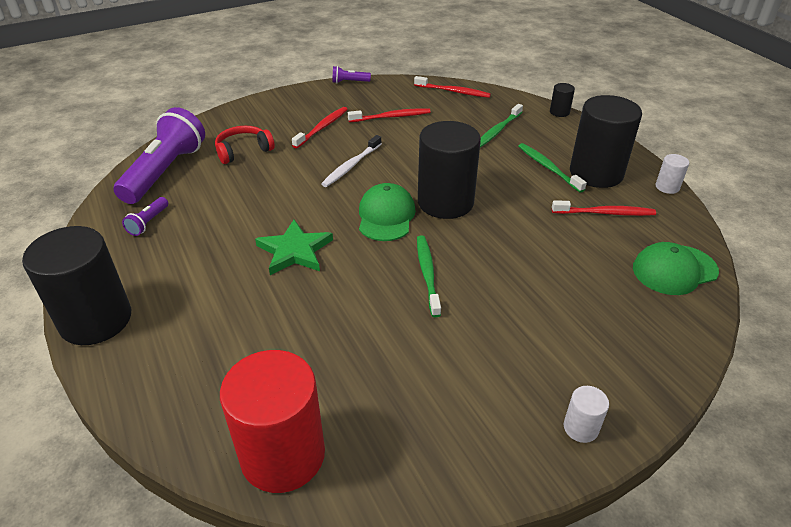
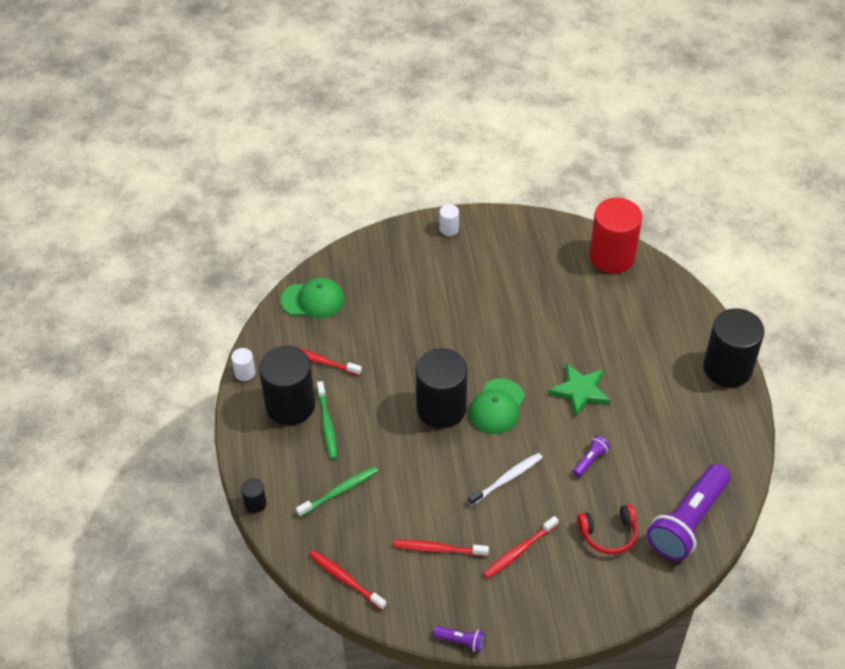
camera: 160 degrees left, 10 degrees up
(148, 222) = (698, 455): purple flashlight -> purple flashlight (590, 460)
(427, 274) = (487, 343): green toothbrush -> none

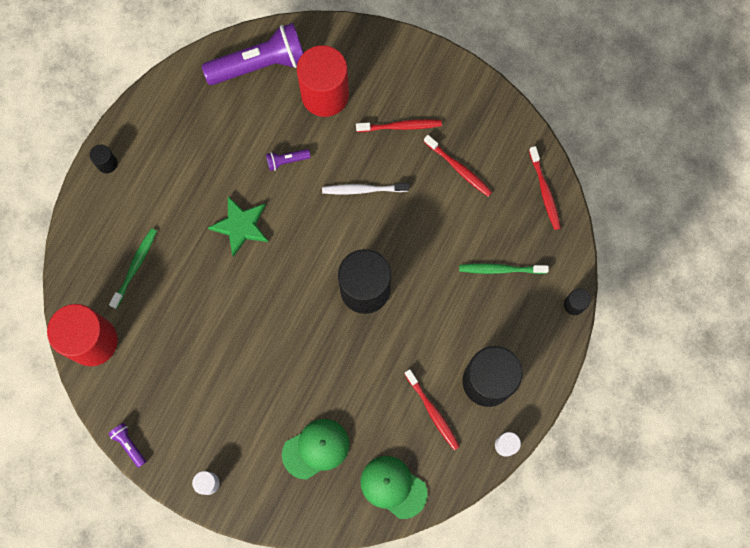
camera: 145 degrees left, 25 degrees up
(327, 424) = (469, 340): green toothbrush -> green toothbrush (135, 266)
(461, 641) = (494, 90): purple flashlight -> purple flashlight (129, 444)
(497, 407) = (319, 258): green cap -> green cap (316, 449)
(608, 534) = (325, 95): red headphones -> red cylinder
(727, 368) = (107, 163): black cylinder -> black cylinder, size x0.43

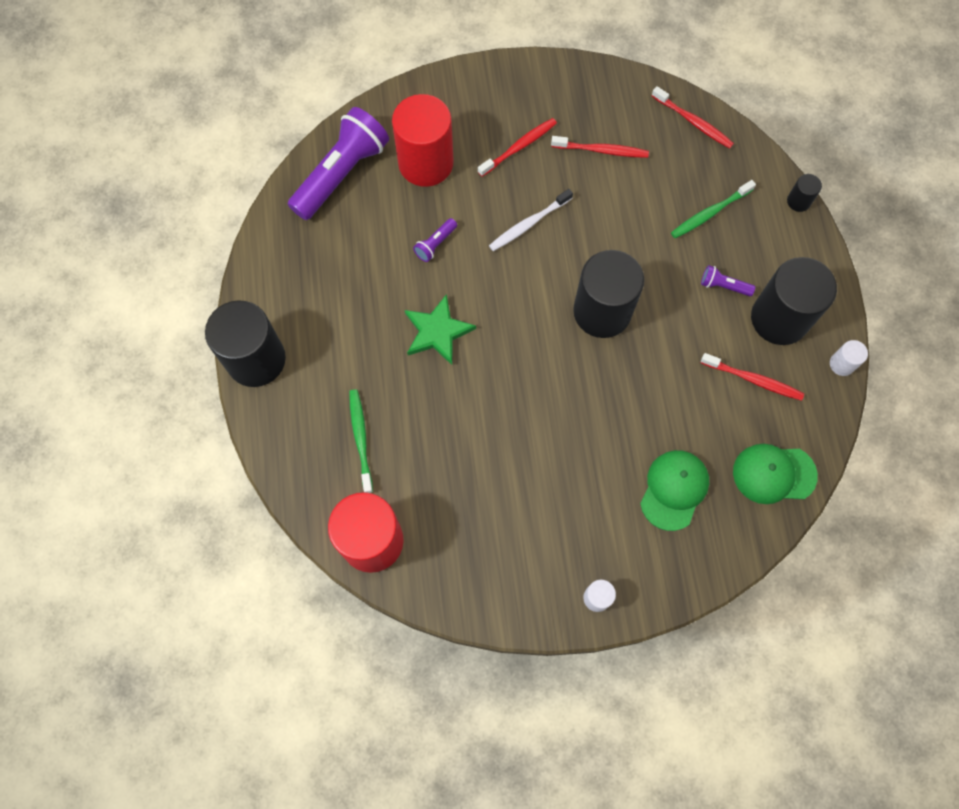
camera: 35 degrees left, 5 degrees down
(107, 163) = (256, 359): black cylinder -> black cylinder, size x2.33
(129, 444) = (488, 617): purple flashlight -> purple flashlight (723, 286)

